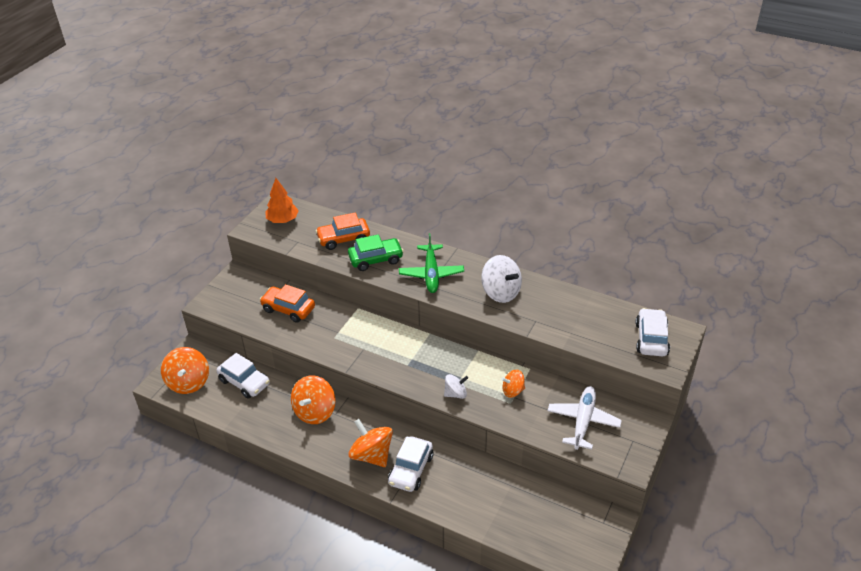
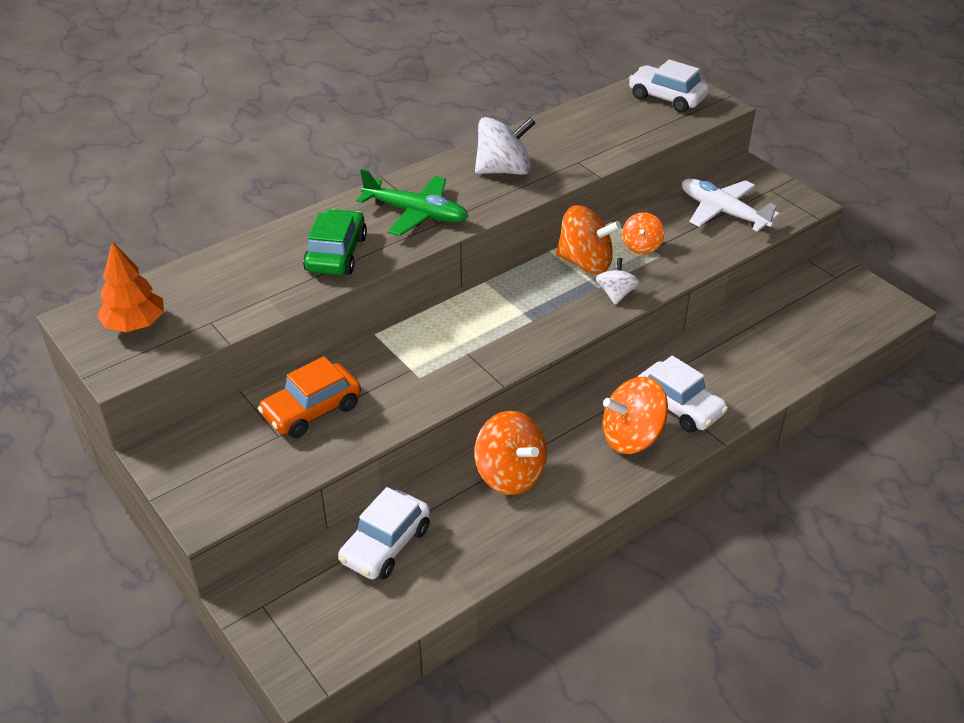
camera: 65 degrees left, 0 degrees up
(188, 382) = (329, 625): orange spinning top -> orange spinning top (585, 262)
(244, 382) = (386, 545): white car -> white car turned 150 degrees clockwise
(343, 239) = (255, 272): orange car -> none

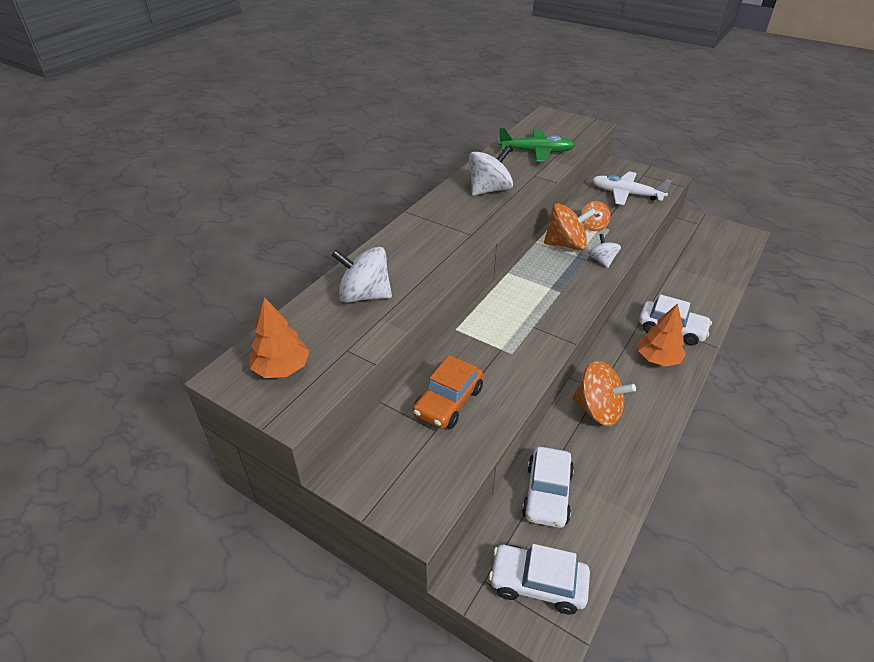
camera: 20 degrees left, 0 degrees up
(267, 267) = (364, 295): none -> white spinning top
(336, 254) = (411, 273): green car -> none
(415, 213) = (450, 231): green plane -> green plane (536, 152)
(632, 437) = (658, 359): orange spinning top -> orange tree
(666, 98) = (558, 126): white car -> white car (537, 583)

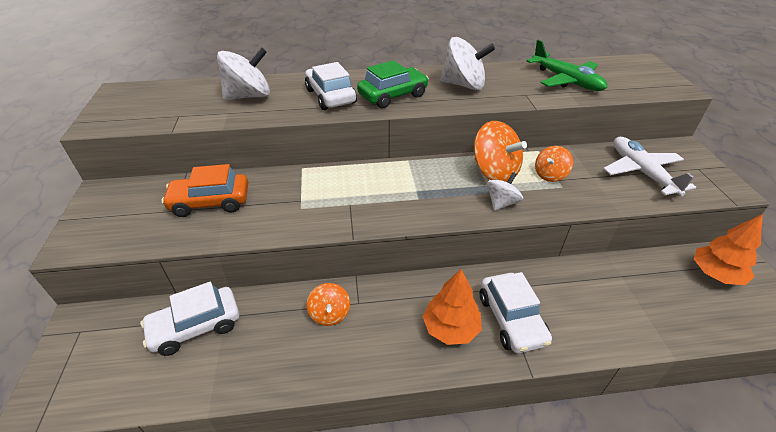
camera: 50 degrees right, 0 degrees up
(282, 368) = (139, 103): orange tree -> orange tree (715, 274)
(364, 295) = (249, 96): white spinning top -> white spinning top turned 90 degrees clockwise
(464, 226) = (393, 96): none -> green car
(537, 583) = (89, 367): white car -> white car (330, 96)
(598, 410) = (330, 314): orange spinning top -> orange spinning top, size x0.58

